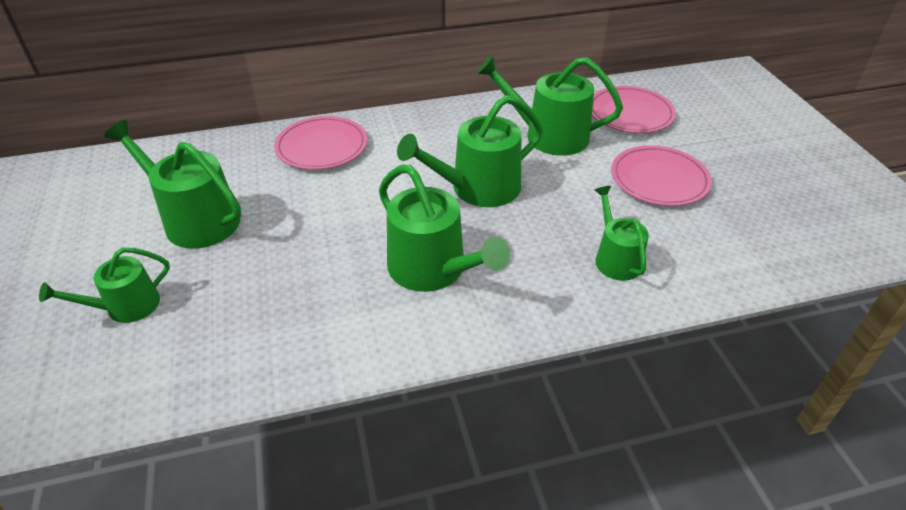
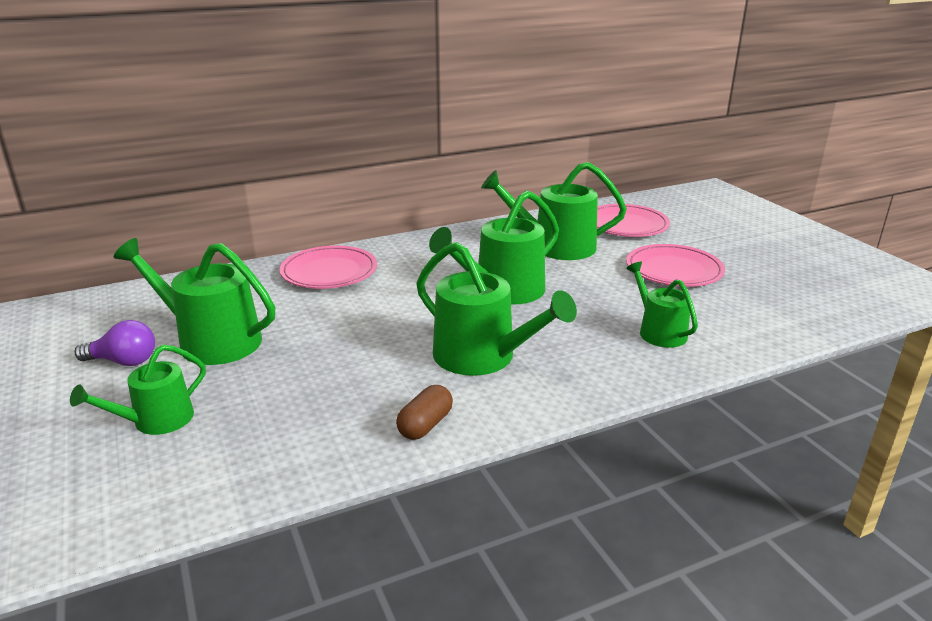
camera: 10 degrees left, 15 degrees down
(115, 235) = (124, 361): none -> purple light bulb
(356, 345) = (425, 425): none -> brown capsule

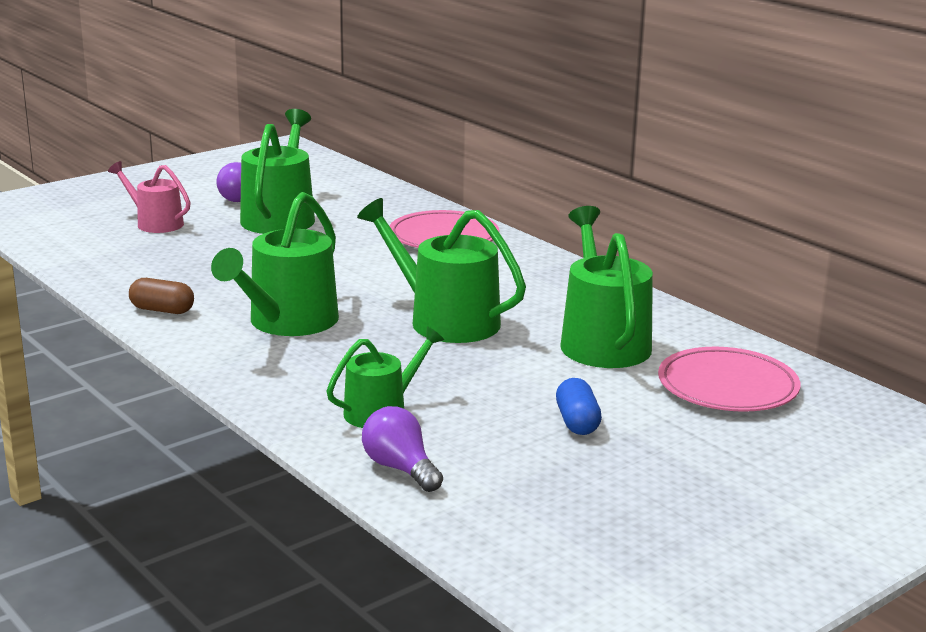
camera: 75 degrees right, 5 degrees down
(156, 420) = (155, 223): green watering can -> pink watering can
(674, 270) = (577, 422): pink plate -> blue capsule
(747, 333) = (400, 468): none -> purple light bulb

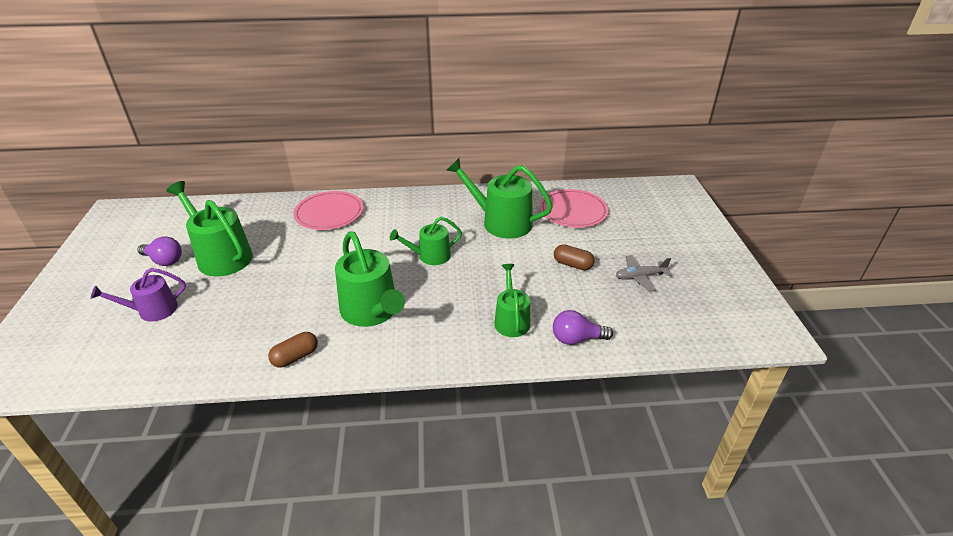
camera: 55 degrees left, 15 degrees up
(155, 223) = (153, 310): pink watering can -> purple watering can
(445, 320) = (430, 256): green watering can -> green watering can, size x0.60
(577, 422) = (572, 264): blue capsule -> brown capsule
(629, 486) = (640, 277): none -> grey plane

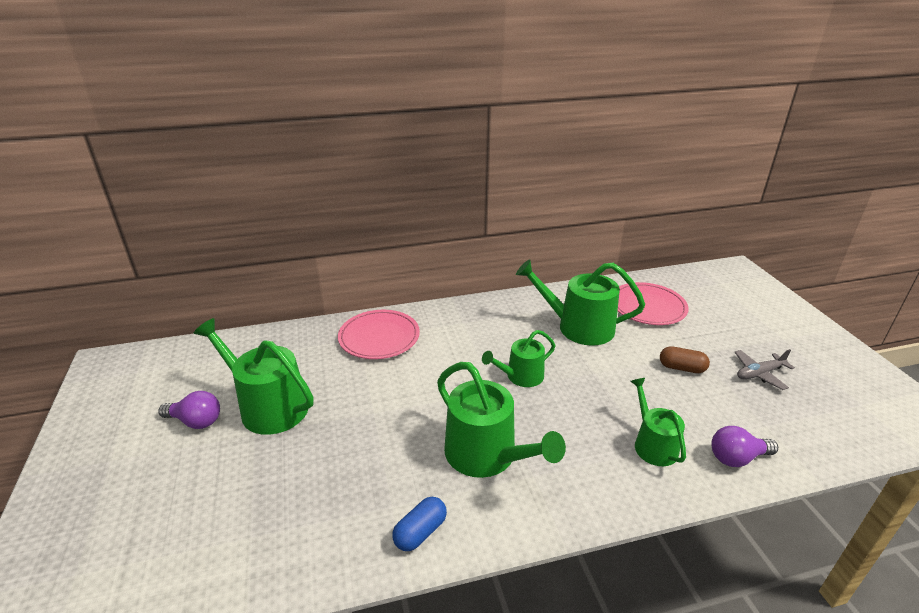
camera: 10 degrees left, 5 degrees down
(153, 310) = (205, 493): purple watering can -> none
(295, 357) = (420, 532): brown capsule -> blue capsule

